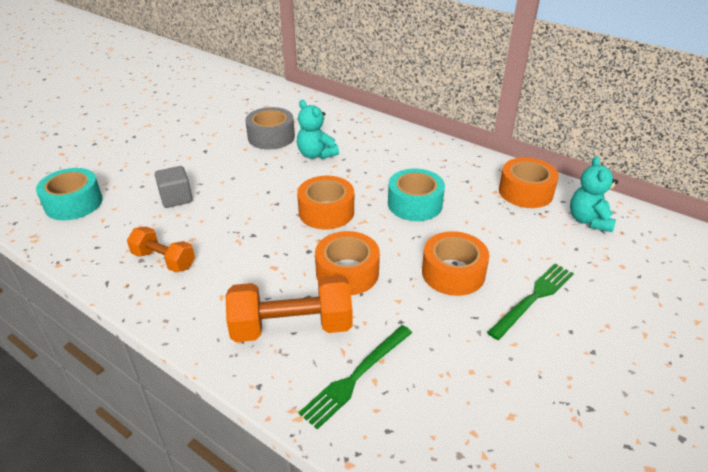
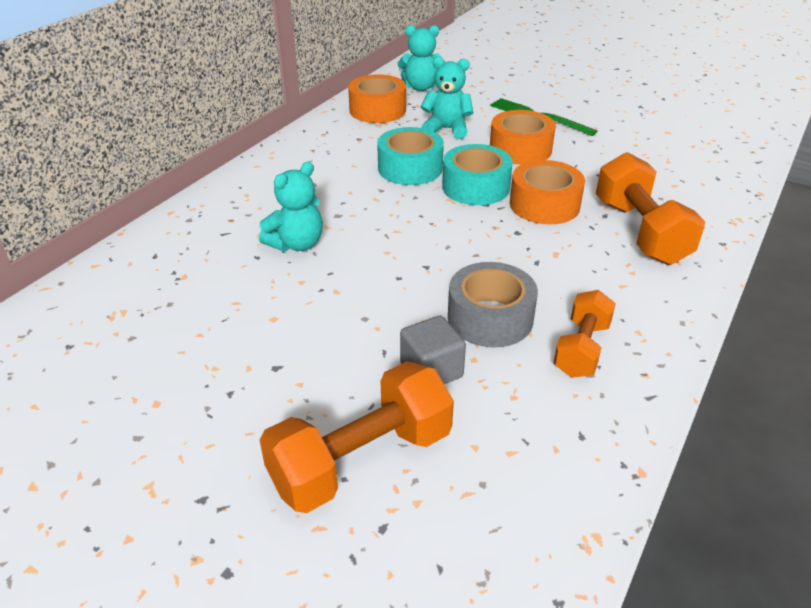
camera: 95 degrees left, 0 degrees up
(74, 203) = (472, 517): turquoise tape -> turquoise tape (476, 187)
(128, 174) = (361, 460): none -> orange dumbbell
(271, 137) = (236, 294): grey tape -> grey tape (490, 318)
(326, 212) = (437, 225): orange tape -> none
(356, 377) = (676, 193): green fork -> none
(492, 230) = (447, 129): none -> turquoise teddy bear

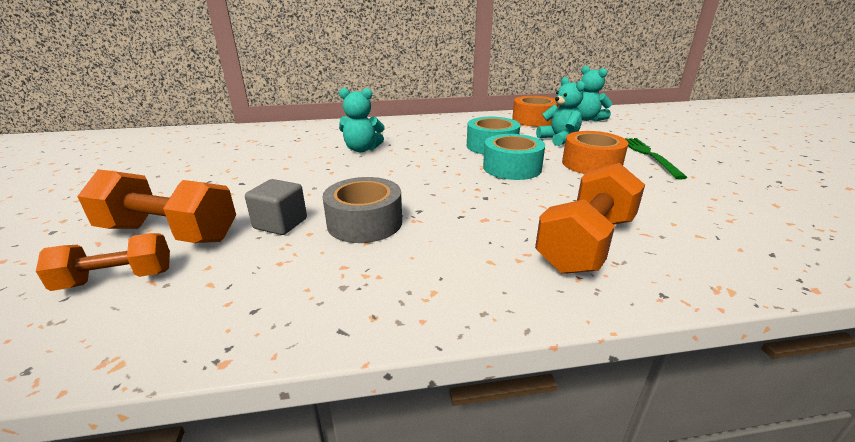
camera: 50 degrees right, 10 degrees down
(544, 205) = (540, 194): orange tape -> none
(581, 349) = (372, 271): orange dumbbell -> orange dumbbell (117, 279)

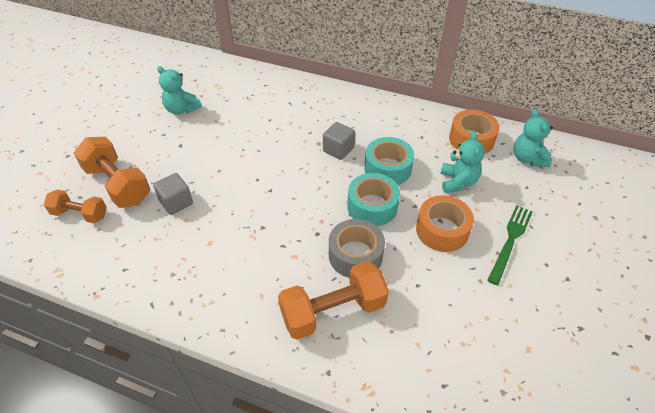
camera: 30 degrees right, 20 degrees up
(362, 149) = (284, 132): turquoise teddy bear -> turquoise teddy bear (182, 109)
(365, 222) = (221, 224): grey tape -> grey tape (355, 255)
(431, 147) = (338, 149): none -> grey cube

